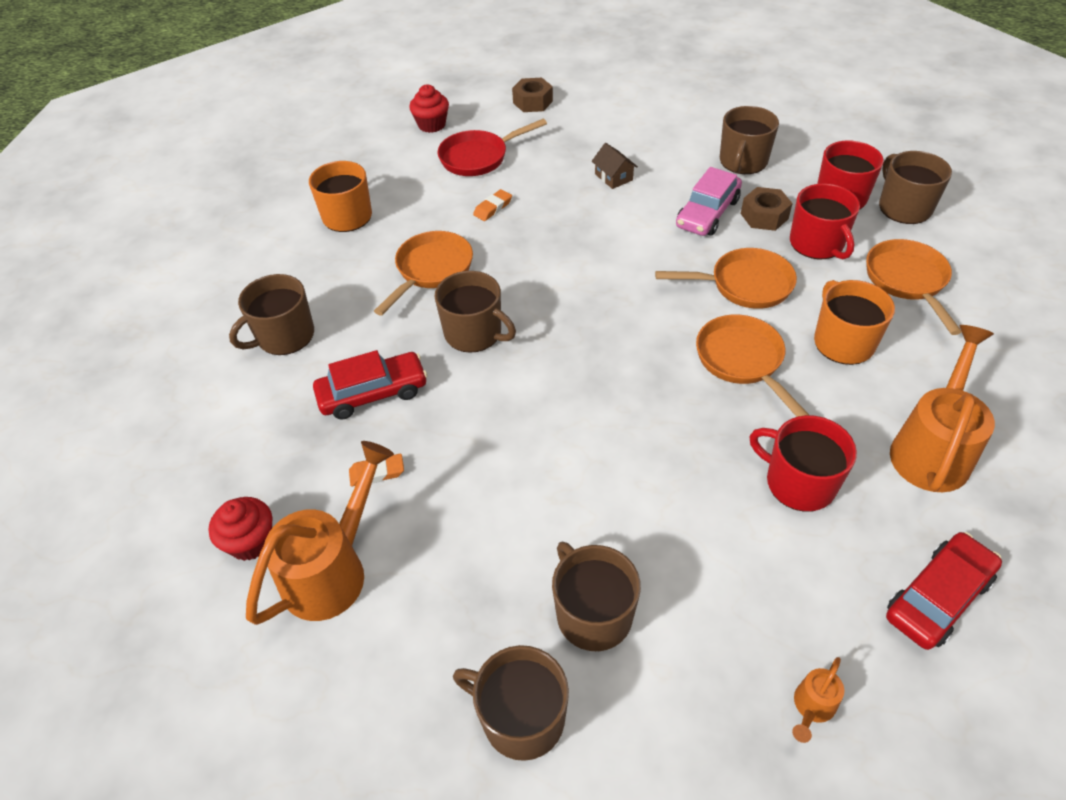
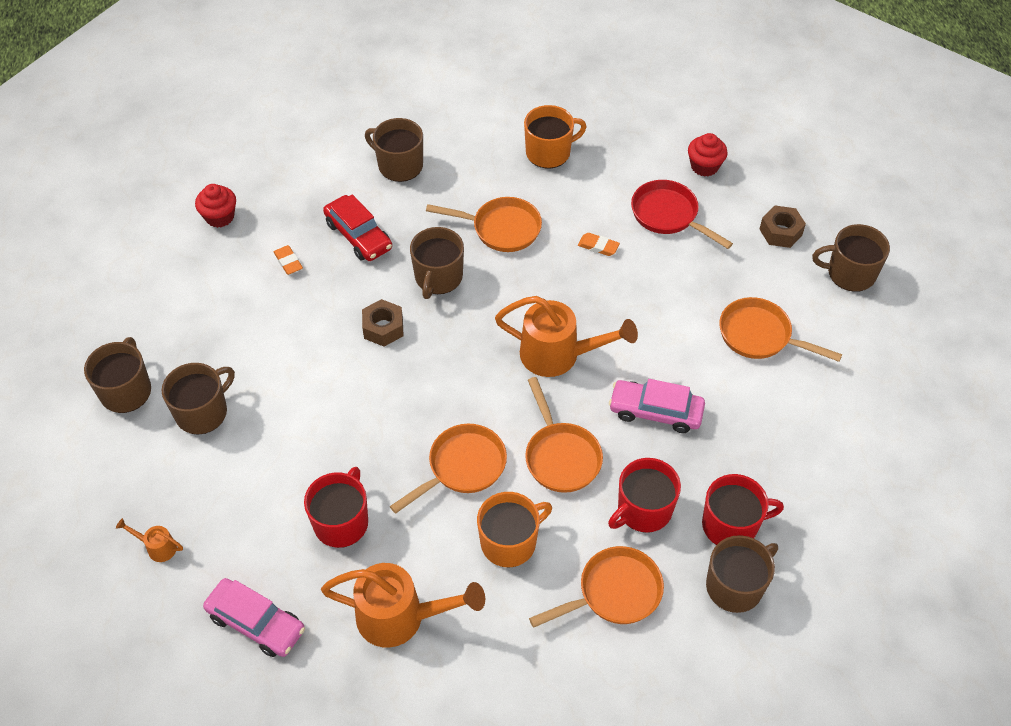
camera: 70 degrees right, 5 degrees up
(332, 570) = (208, 265): orange watering can -> orange watering can (558, 355)
(613, 177) = (682, 325): brown house -> none
(642, 137) = (760, 336): none -> orange pan
(743, 162) = (755, 430): brown mug -> brown mug (850, 273)
(764, 216) = (670, 460): brown nut -> brown nut (383, 328)
(937, 597) = (256, 623): red car -> pink car

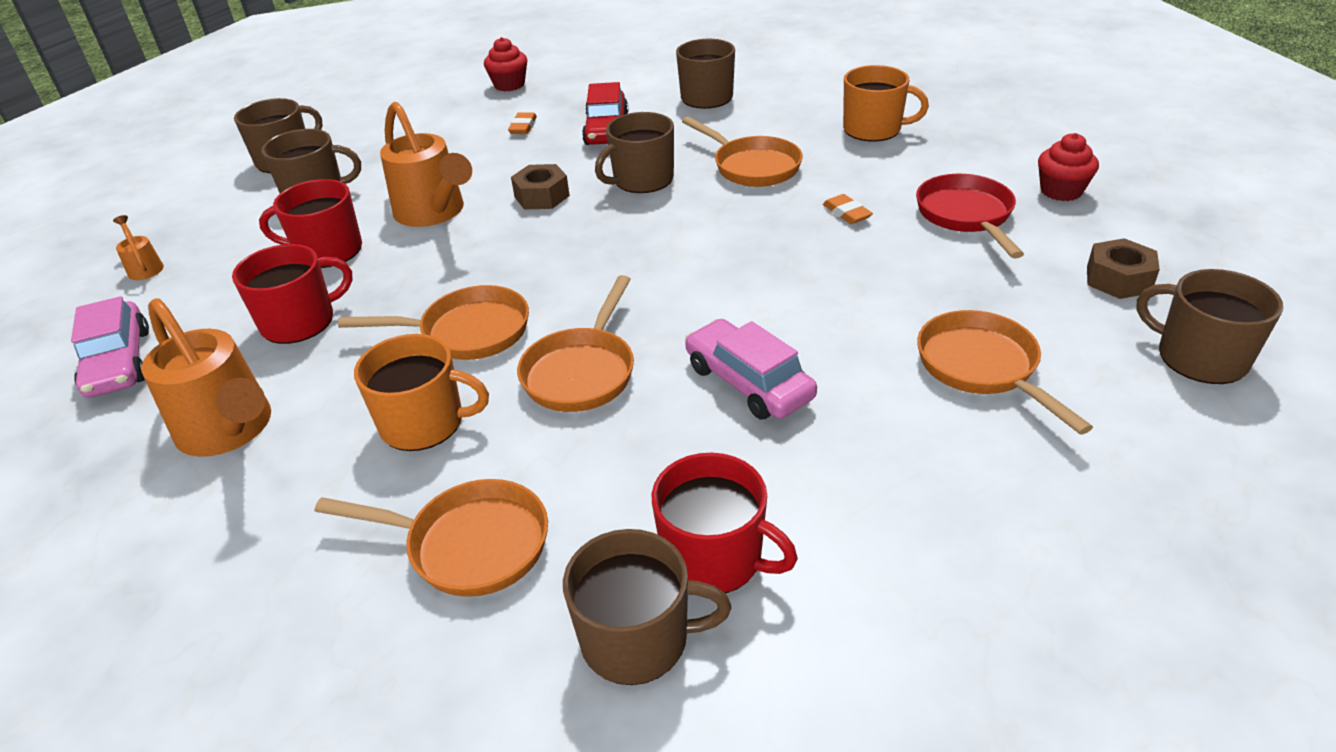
camera: 40 degrees right, 15 degrees down
(558, 355) = (691, 283): orange watering can -> orange watering can (434, 213)
(643, 510) = (614, 475): red mug -> red mug (327, 251)

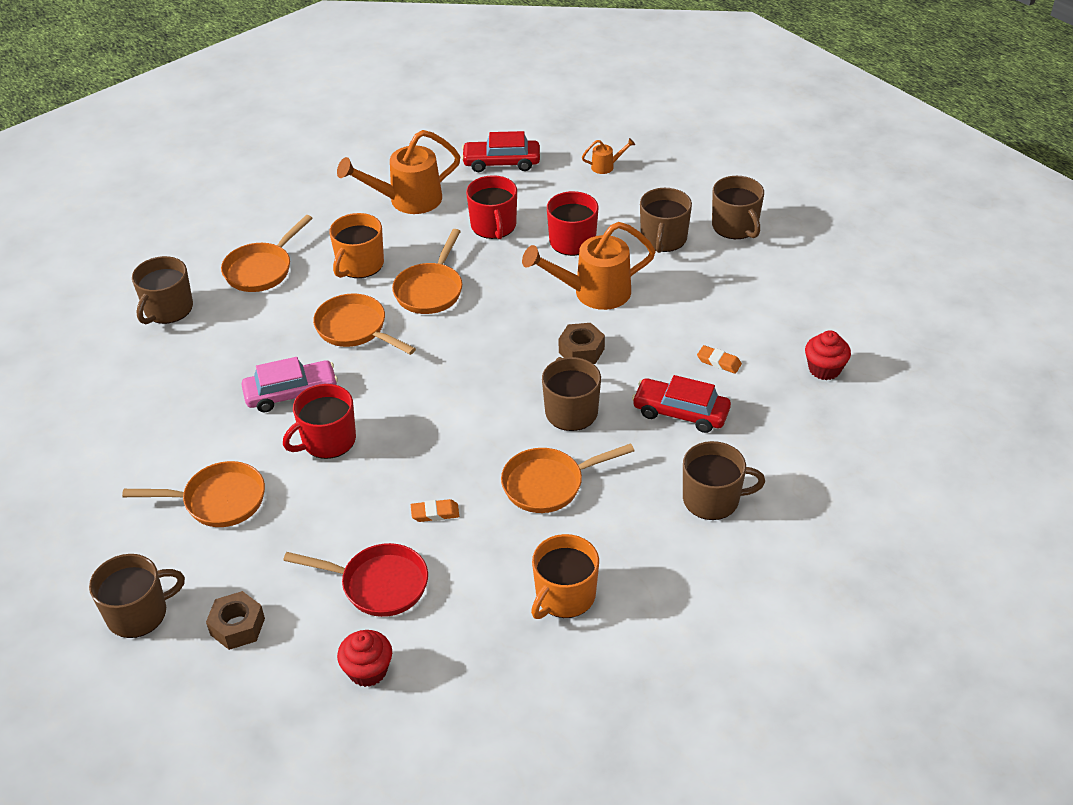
camera: 110 degrees right, 5 degrees up
(119, 362) = (501, 162): pink car -> red car
(715, 557) = (186, 343): red mug -> red mug (327, 441)

